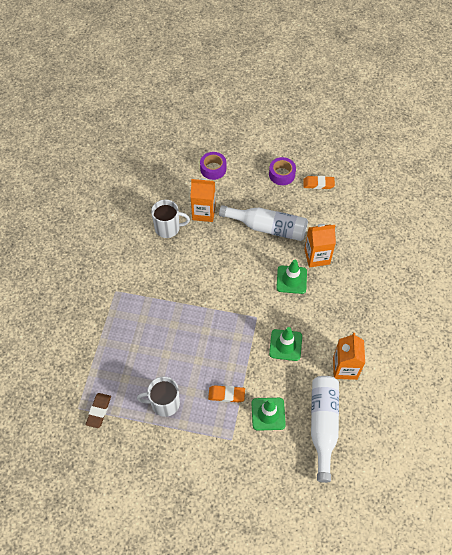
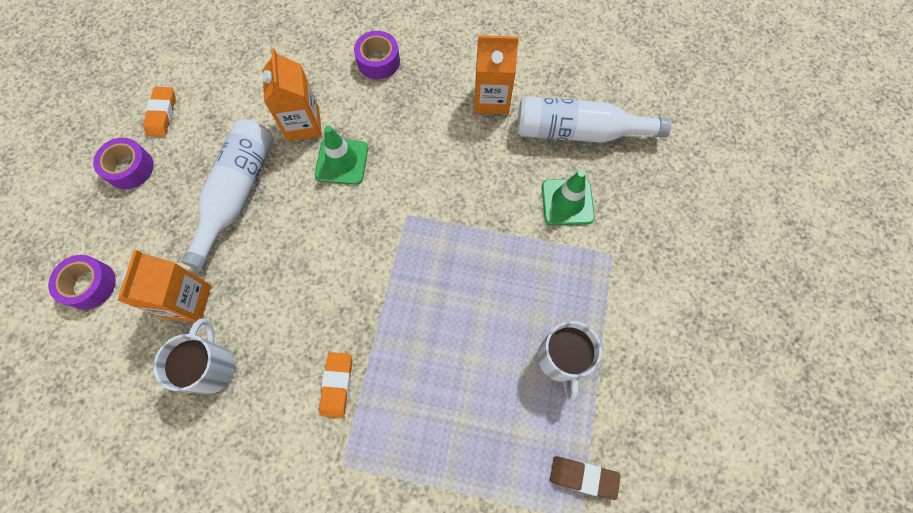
camera: 90 degrees left, 10 degrees up
(226, 395) = (540, 261): orange eraser -> orange eraser (337, 385)
(285, 345) = (456, 174): green traffic cone -> none
(369, 296) = (378, 61): none -> purple tape

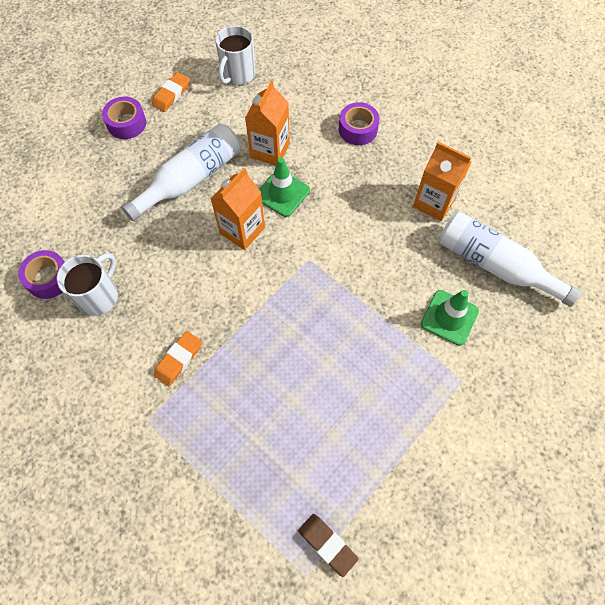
camera: 30 degrees right, 5 degrees down
(90, 285) = (52, 193): purple tape -> purple tape (49, 278)
(187, 301) = (110, 239): orange carton -> orange carton (242, 230)
(561, 359) = (365, 441): white mug -> white mug (238, 74)

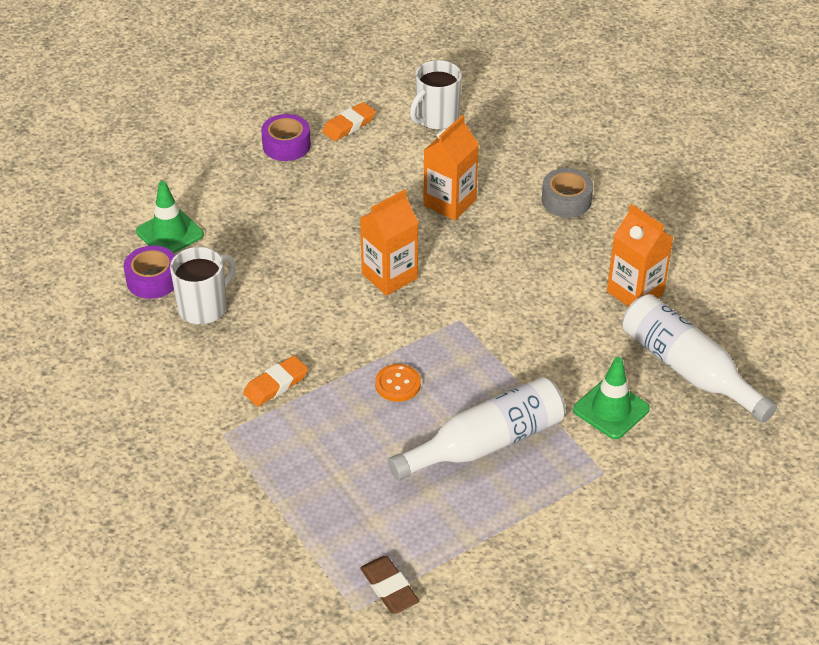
camera: 15 degrees right, 20 degrees down
(191, 179) = (345, 214): white bottle -> white bottle (485, 443)
(277, 334) = (397, 384): none -> orange button
(282, 193) = (450, 248): green traffic cone -> green traffic cone (170, 233)
(358, 129) = (566, 200): purple tape -> grey tape

